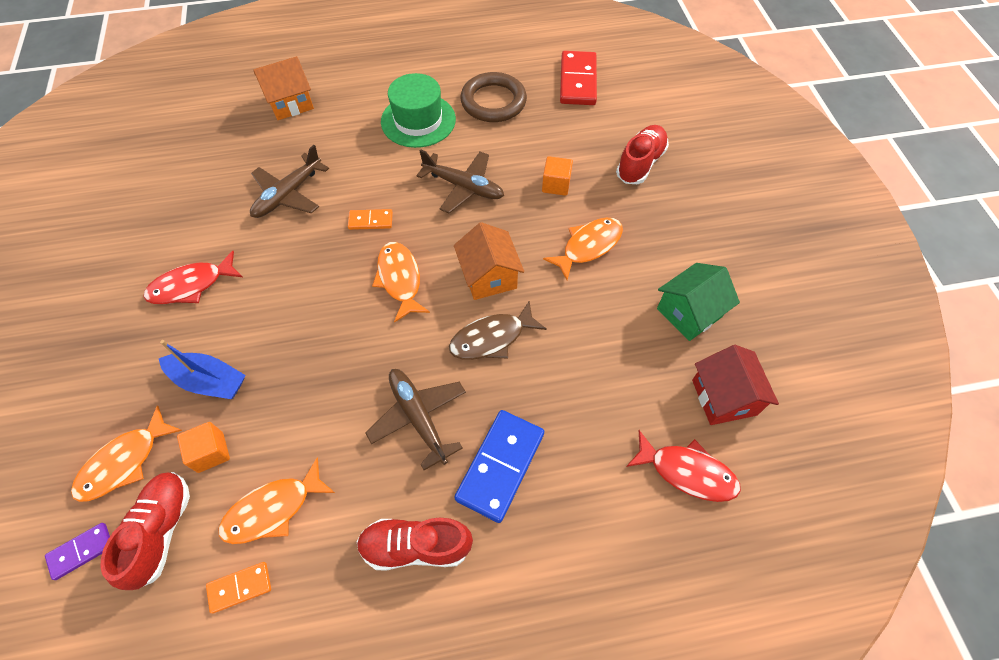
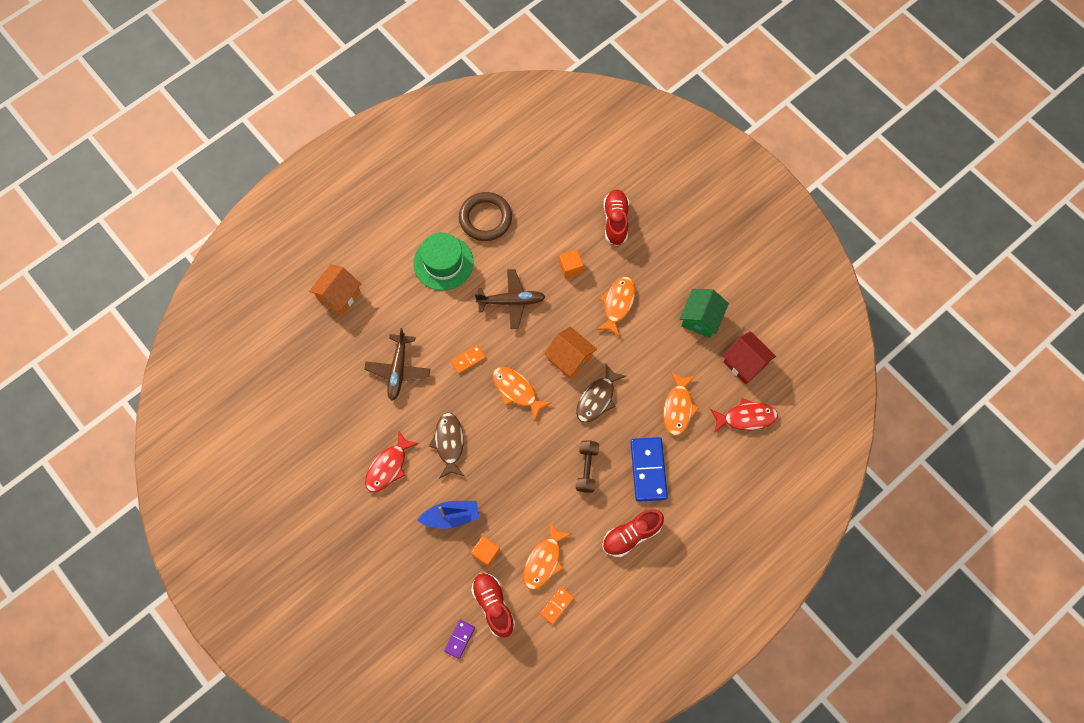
camera: 30 degrees left, 10 degrees up
(124, 462) = (442, 585): orange fish -> orange fish (678, 408)
(277, 296) = (449, 443): none -> brown fish
(418, 417) = (587, 469): brown plane -> brown dumbbell
(578, 81) = (534, 168): red domino -> none

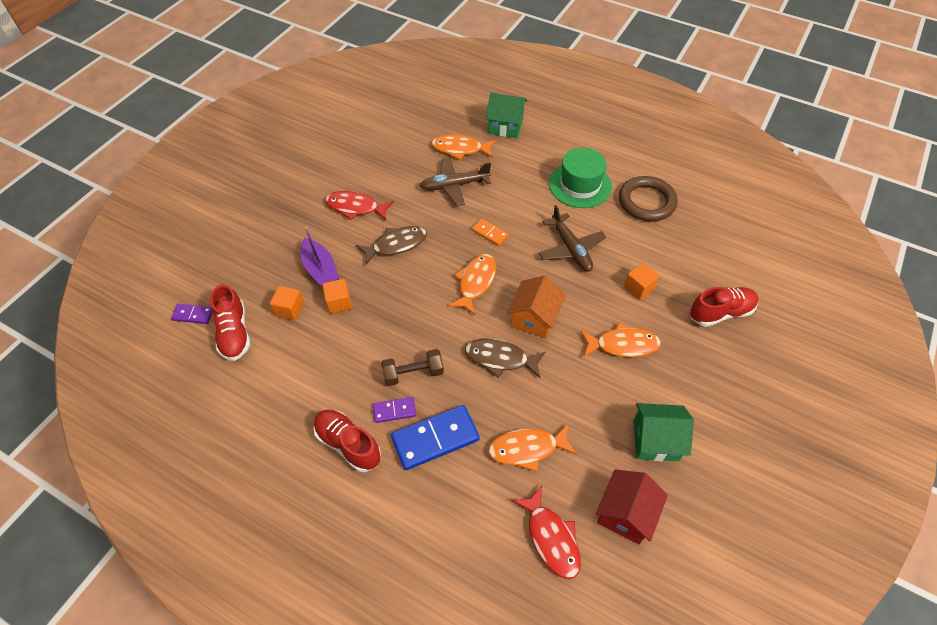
camera: 70 degrees right, 15 degrees down
(339, 295) = (505, 126): orange house -> green house
(451, 516) = (320, 269): blue boat -> purple boat
(493, 605) = (234, 333): red shoe -> red shoe turned 120 degrees clockwise
(494, 509) = (339, 302): none -> orange cube
(544, 561) = (294, 364): orange fish -> orange fish (460, 149)
(557, 606) = (245, 392): orange domino -> none
(614, 493) = (394, 410): none -> purple domino

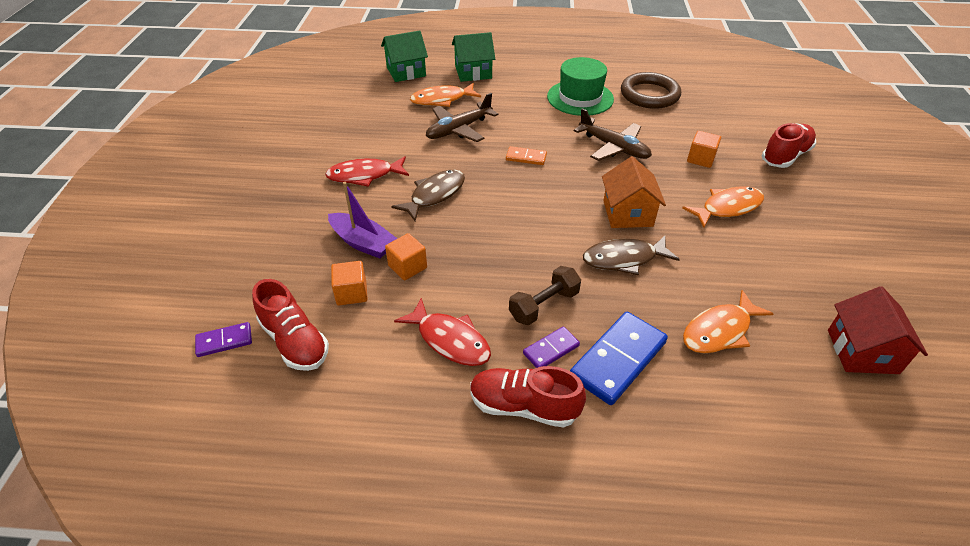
camera: 25 degrees left, 10 degrees down
(475, 282) = (544, 202): orange fish -> none
(551, 538) = (816, 406): red fish -> red fish (450, 340)
(655, 440) = (828, 275): green house -> green house (406, 72)

